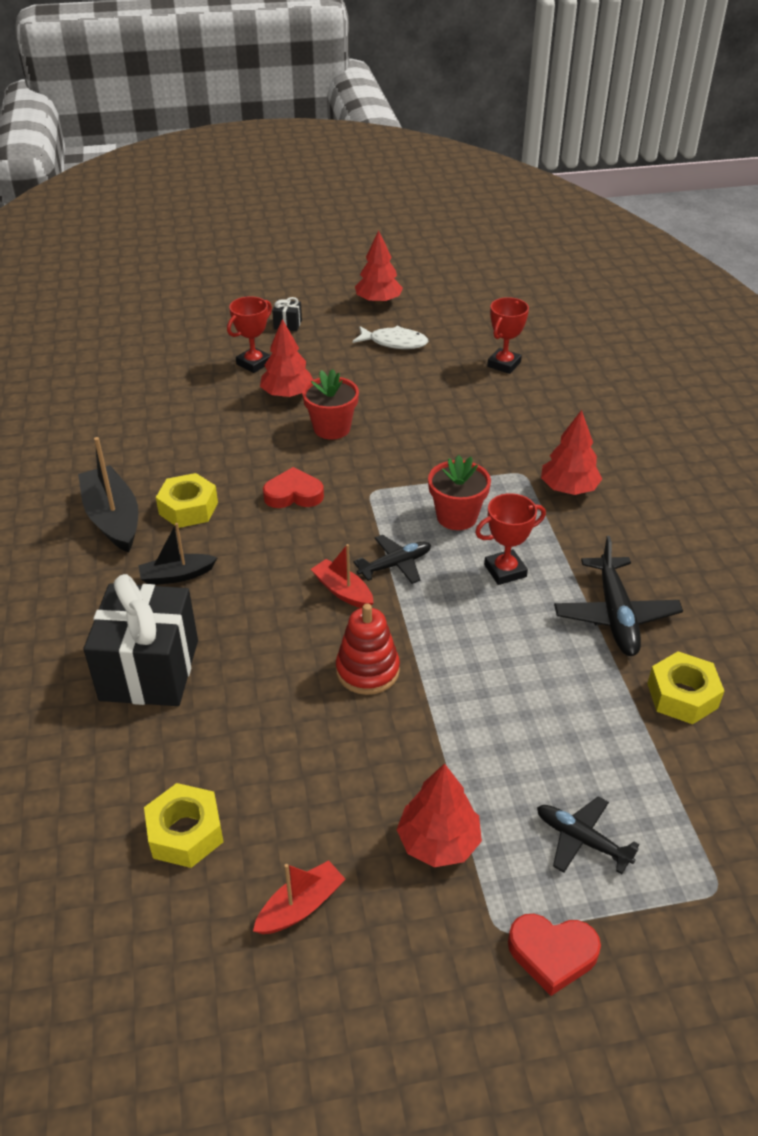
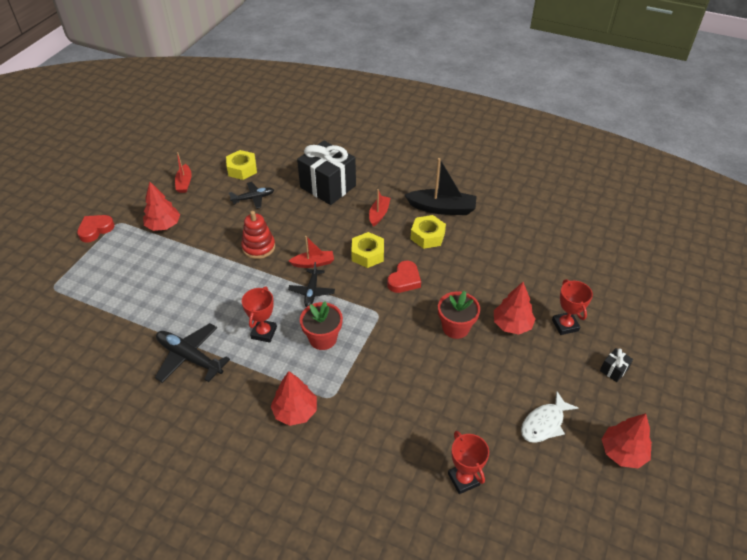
camera: 125 degrees right, 5 degrees up
(177, 575) = (379, 214): black boat -> red boat
(582, 840) = (115, 263): black plane -> black plane (253, 198)
(682, 695) = (123, 345): yellow nut -> yellow nut (367, 254)

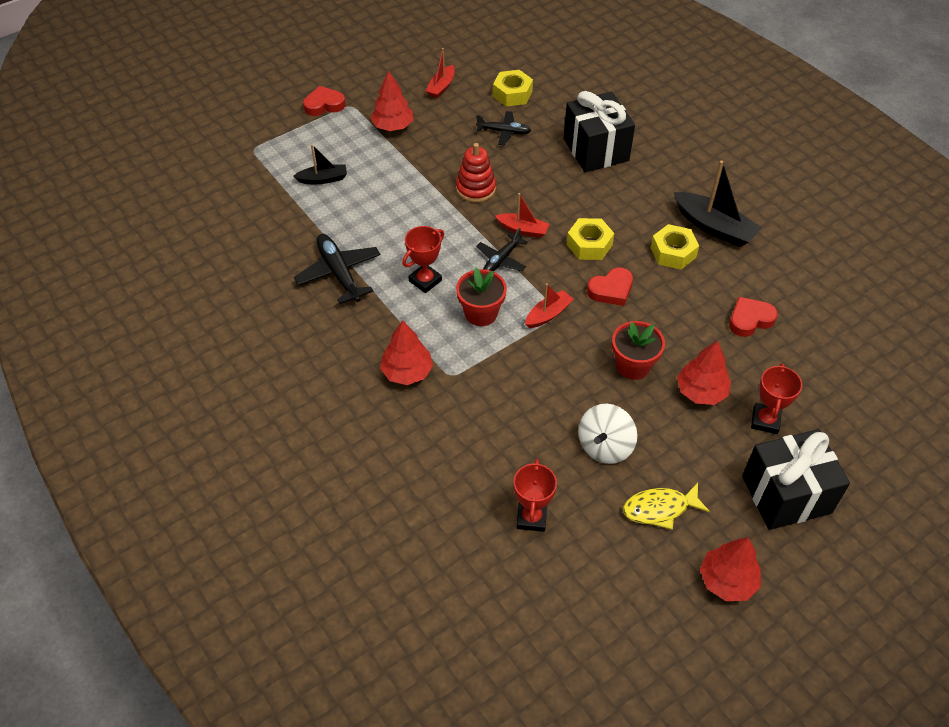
camera: 30 degrees right, 5 degrees up
(130, 288) = (323, 179): none -> black boat
(379, 214) = (633, 204): red boat -> red boat (548, 314)
(477, 396) = (605, 446): none -> white spinning top
(507, 261) = (750, 319): none -> red heart
(544, 423) = (660, 509): white fish -> yellow fish
(613, 370) = (786, 495): black gift -> black gift, size x2.49

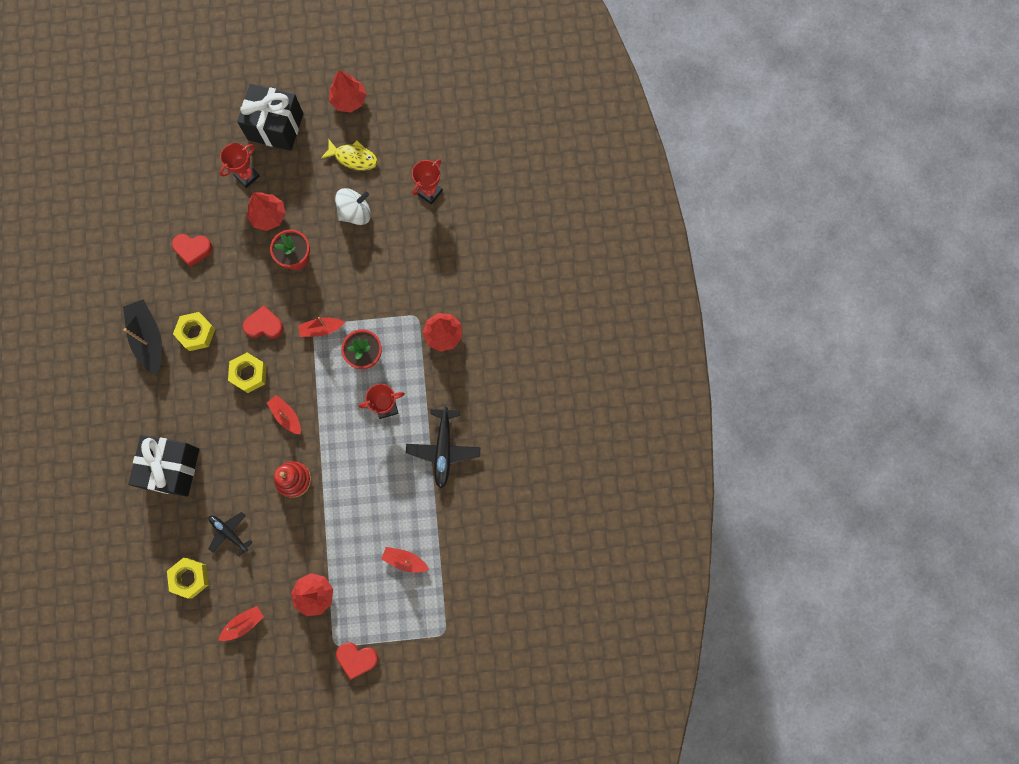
camera: 150 degrees left, 25 degrees up
(323, 179) = (405, 560): black boat -> red boat
(501, 259) = (320, 396): black plane -> none

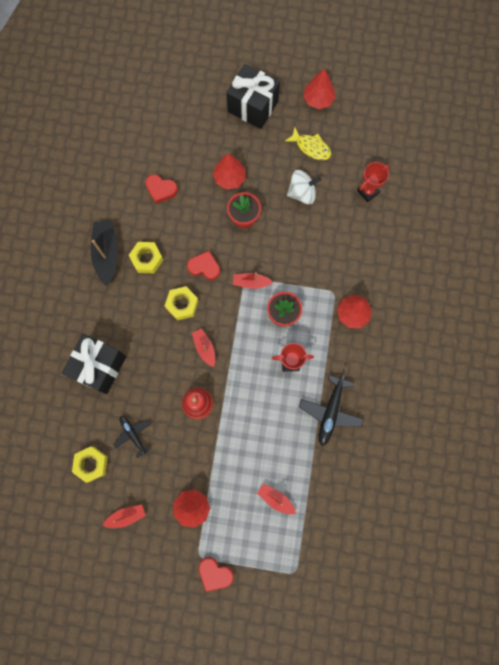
camera: 15 degrees right, 0 degrees up
(247, 176) = (220, 141): red trophy -> none

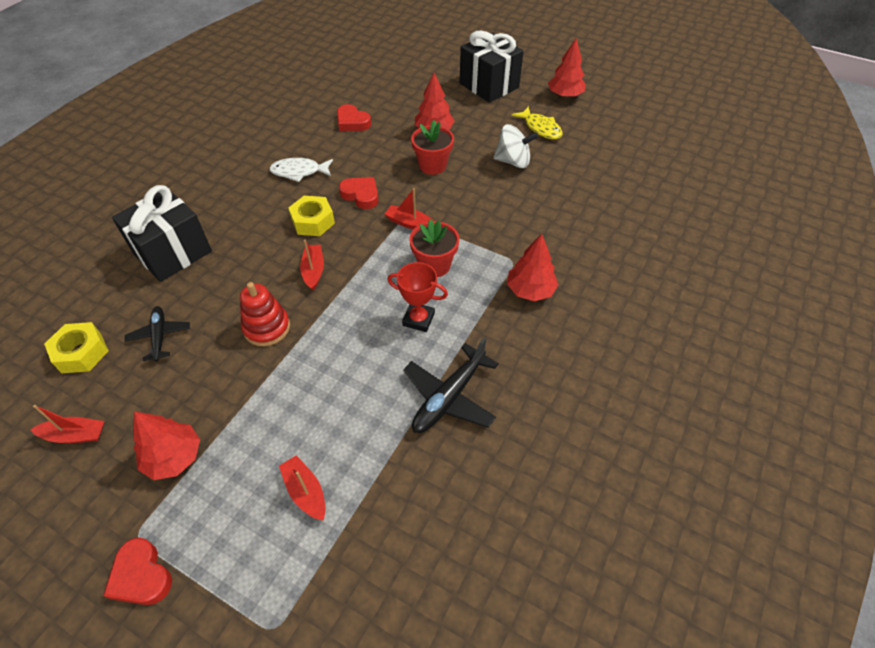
camera: 20 degrees right, 25 degrees down
(107, 254) = (258, 157): black boat -> none
(147, 259) = (299, 172): yellow nut -> white fish
(368, 191) = (596, 179): red trophy -> none

